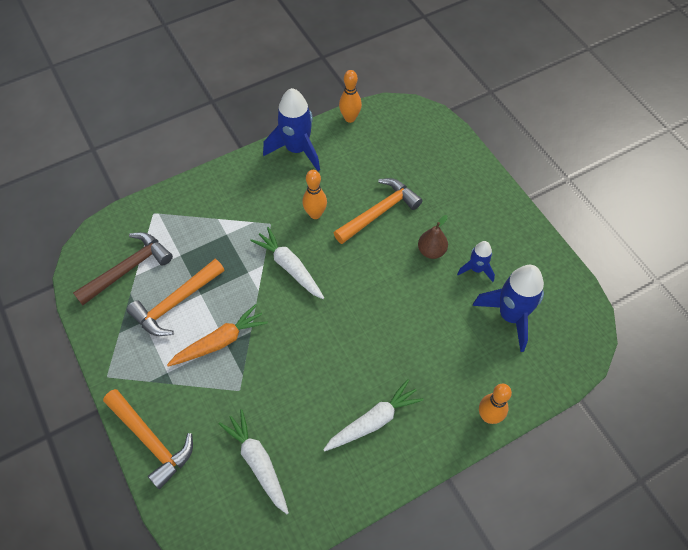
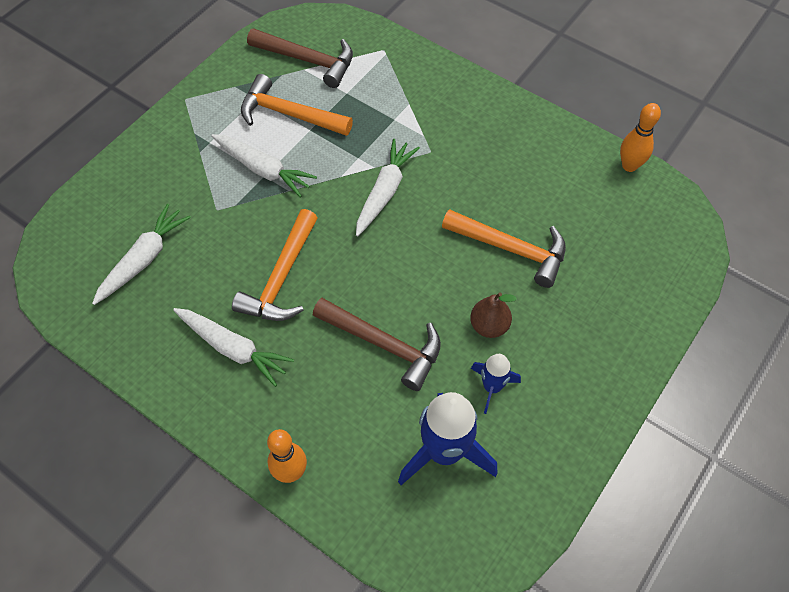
camera: 65 degrees right, 0 degrees up
(151, 440) = (133, 162): orange hammer -> orange hammer (281, 278)
(220, 341) = (263, 169): orange carrot -> white carrot
(297, 149) = (546, 134): blue rocket -> none
(315, 214) = (468, 187): orange bowling pin -> none
(416, 319) = (384, 344): none -> brown hammer

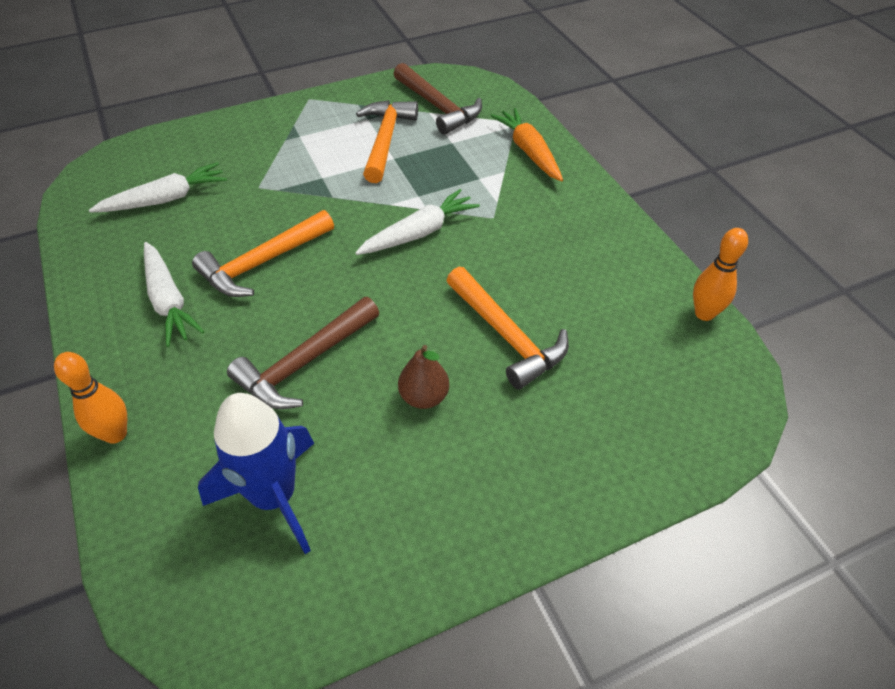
camera: 30 degrees right, 10 degrees down
(263, 169) = (325, 172): white carrot -> none
(289, 114) = (385, 140): orange hammer -> orange hammer turned 45 degrees clockwise
(384, 344) = (304, 363): brown hammer -> brown hammer turned 75 degrees clockwise
(415, 75) = (528, 151): none -> orange carrot
(492, 387) = (378, 458): blue rocket -> none

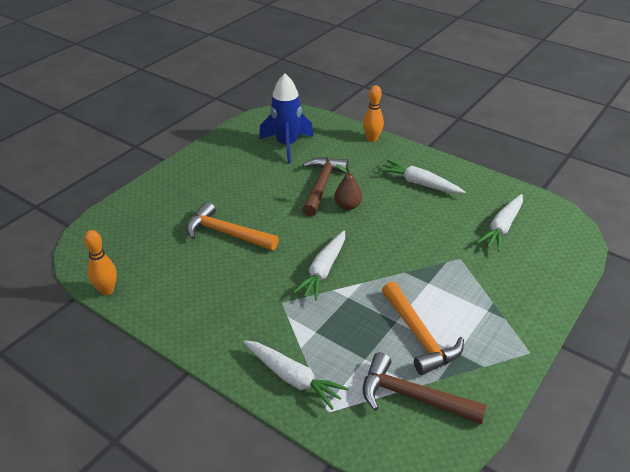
camera: 150 degrees right, 10 degrees down
(262, 263) = (397, 217): orange hammer -> none
(424, 397) = (251, 193): brown pear -> brown pear (347, 206)
(528, 151) = (293, 378): orange carrot -> white carrot

